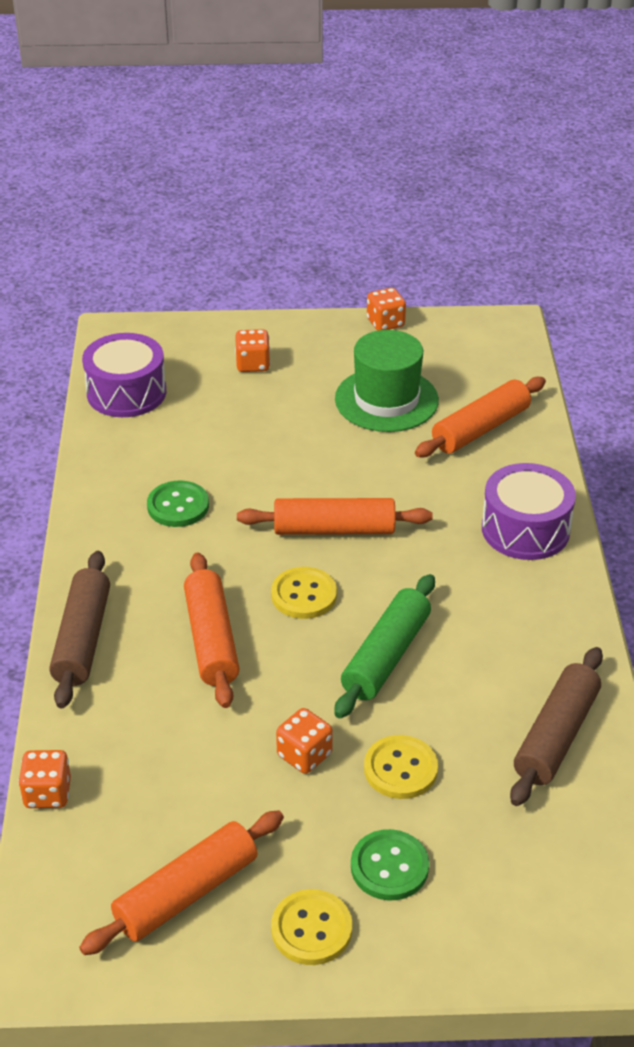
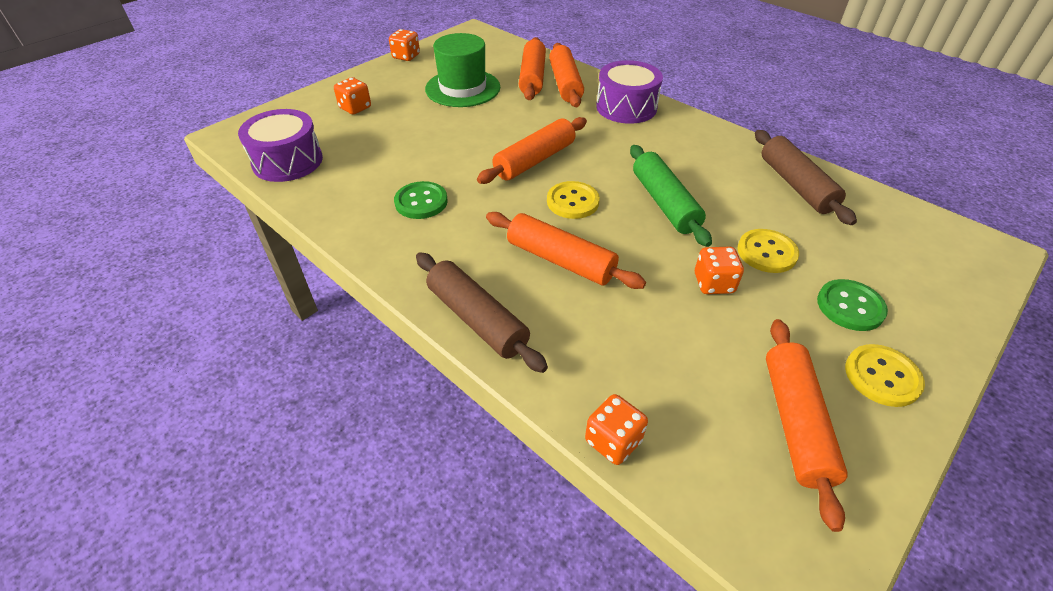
camera: 45 degrees left, 5 degrees up
(504, 458) = (565, 84): none -> orange rolling pin

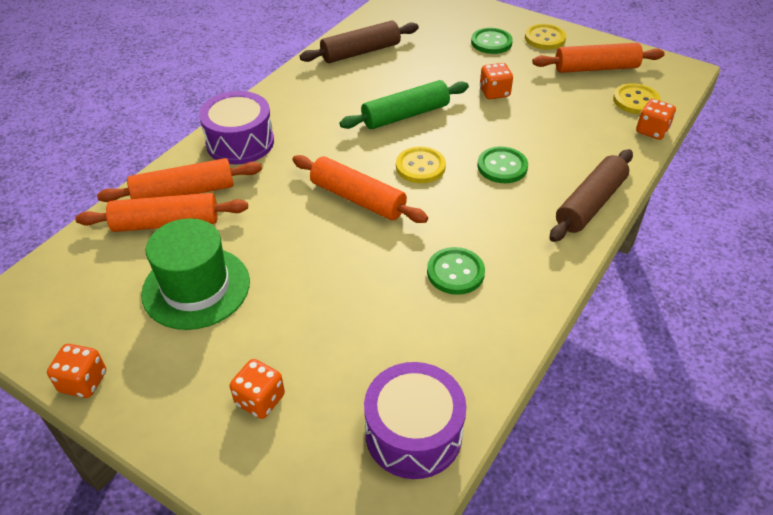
camera: 100 degrees left, 0 degrees up
(560, 260) = (502, 166): orange rolling pin -> green button
(766, 252) = (450, 69): yellow button -> yellow button (636, 100)

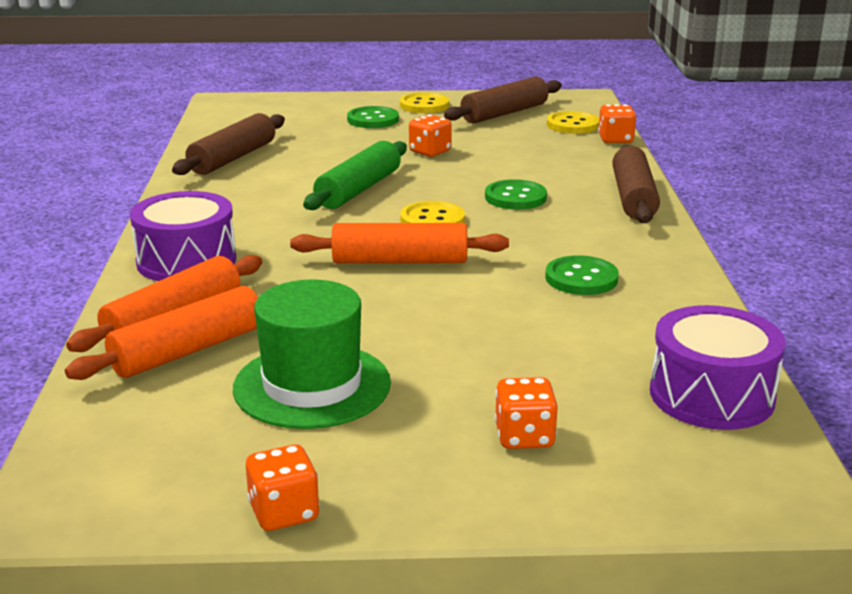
camera: 35 degrees left, 20 degrees down
(596, 68) = (504, 113): orange rolling pin -> brown rolling pin

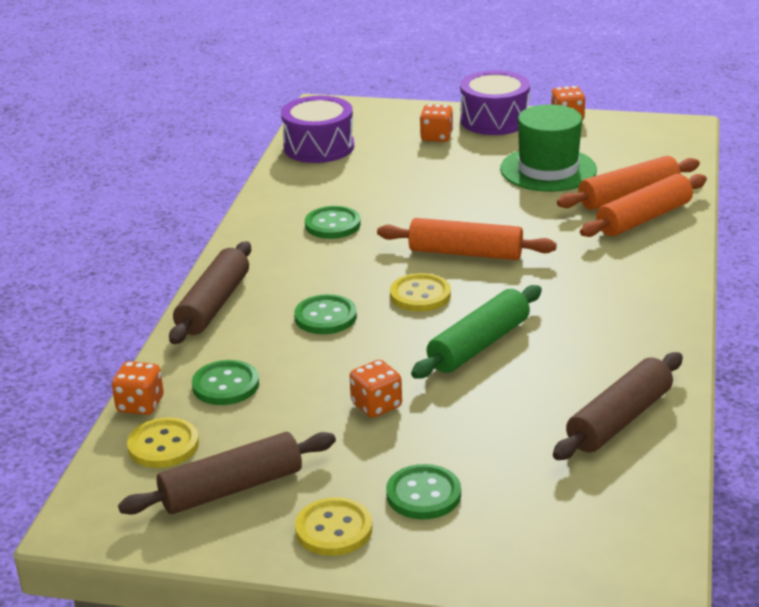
camera: 165 degrees left, 5 degrees up
(186, 261) = (645, 269): purple drum -> purple drum (494, 120)
(561, 153) = (225, 385): none -> green button

